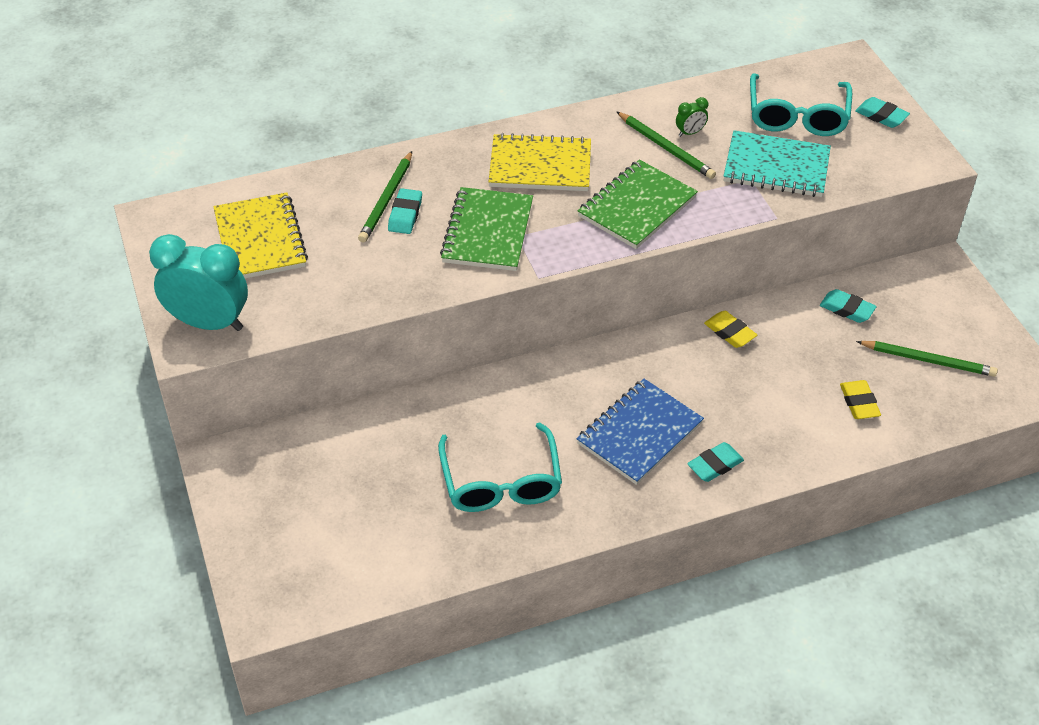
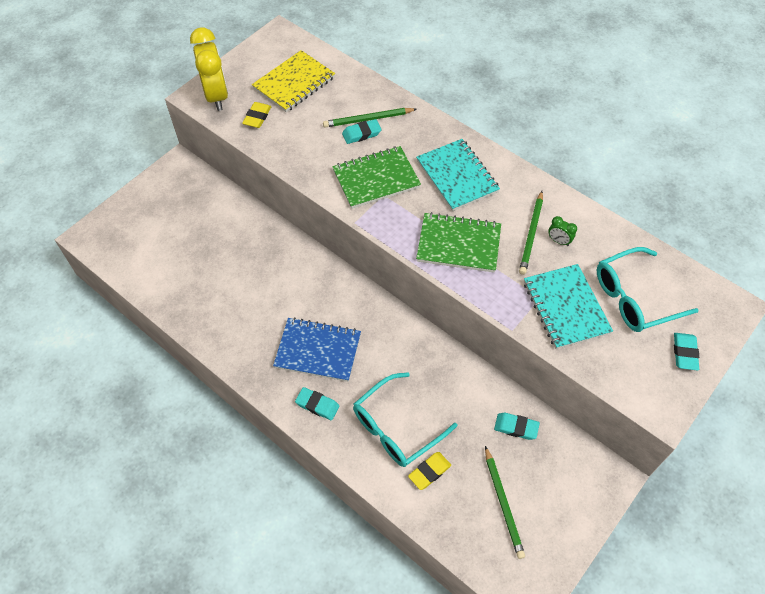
camera: 60 degrees right, 10 degrees up
(209, 323) = (216, 96): turquoise clock -> yellow clock
(501, 482) = (236, 297): turquoise glasses -> turquoise glasses (396, 427)
(540, 166) = (457, 176): yellow notebook -> turquoise notebook
(729, 332) = (440, 363): yellow eraser -> yellow eraser (257, 117)
(847, 309) = (516, 427): turquoise eraser -> turquoise eraser turned 75 degrees counterclockwise

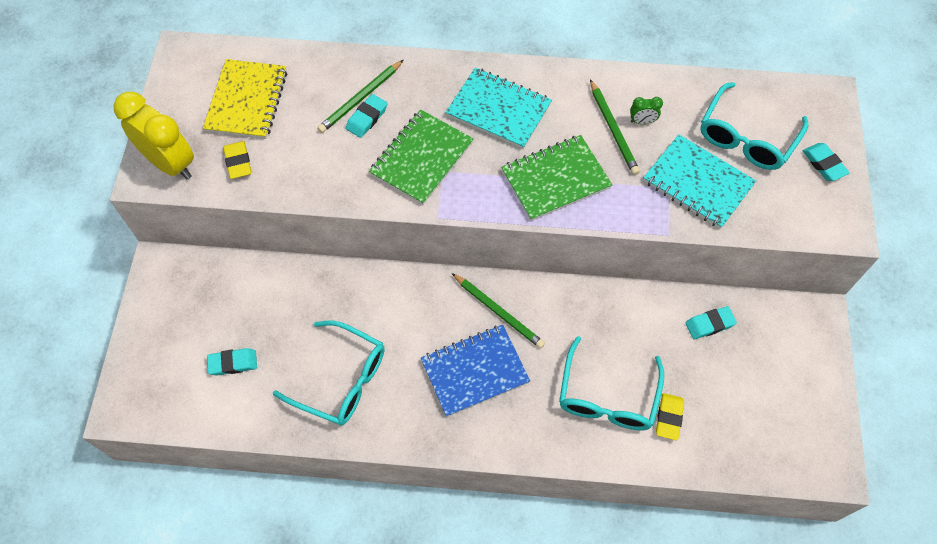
camera: 35 degrees left, 5 degrees up
(228, 301) = (341, 380): none -> turquoise glasses
(317, 405) = (518, 425): turquoise eraser -> turquoise eraser (233, 363)
(503, 503) = (752, 401): green pencil -> green pencil (498, 312)

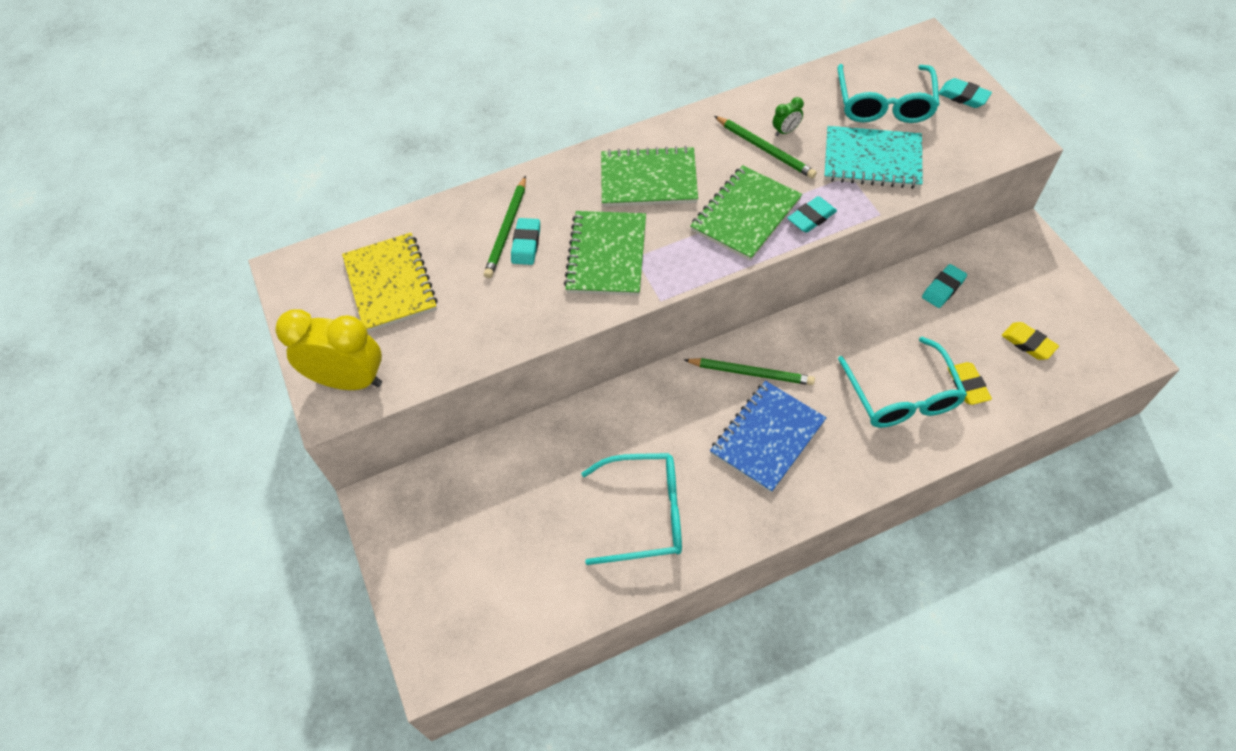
camera: 25 degrees left, 5 degrees down
(233, 363) = (523, 557): turquoise eraser -> turquoise eraser (811, 217)
(238, 162) = (422, 345): yellow eraser -> yellow eraser (1028, 343)
(498, 110) = (648, 180): turquoise notebook -> green notebook

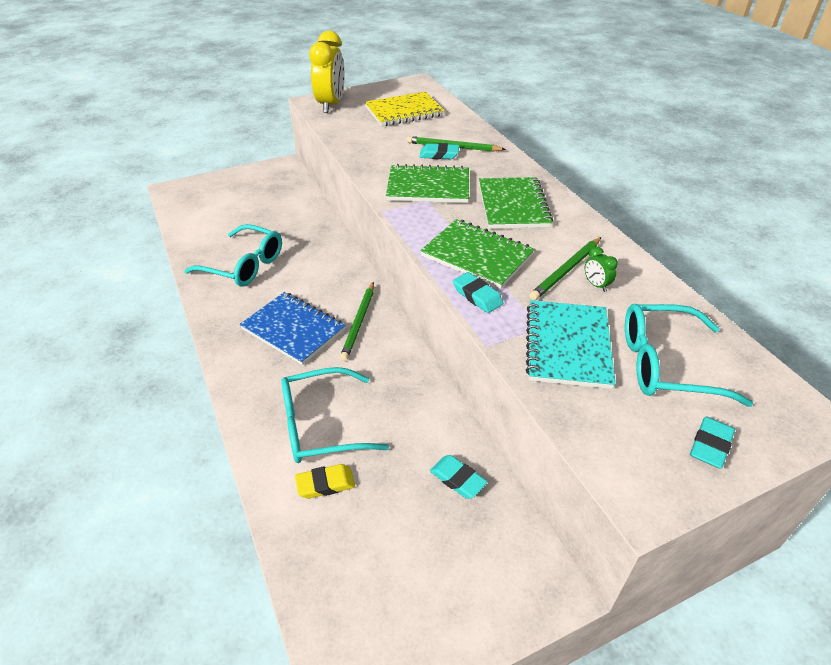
camera: 85 degrees right, 15 degrees down
(645, 513) = (244, 265): turquoise glasses -> turquoise glasses turned 60 degrees counterclockwise
(1028, 343) = (377, 557): yellow eraser -> none

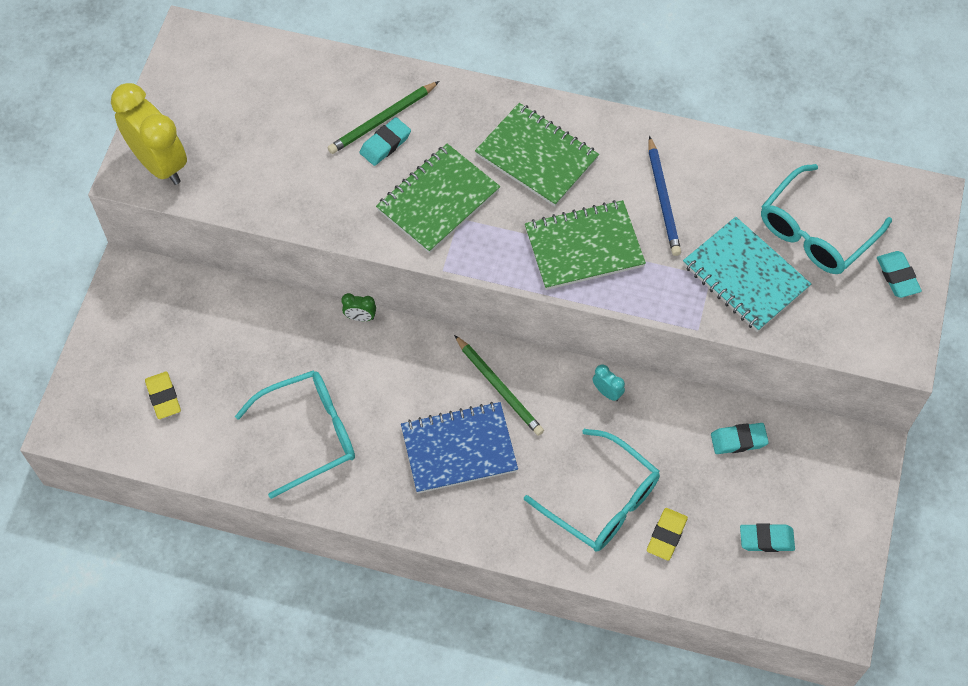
camera: 50 degrees left, 20 degrees up
(220, 208) = (163, 397): none -> yellow eraser
(321, 425) = (602, 501): turquoise glasses -> turquoise glasses turned 75 degrees counterclockwise
(404, 111) = (254, 104): yellow notebook -> none
(413, 376) = (607, 392): none -> turquoise clock
(477, 296) = (636, 290): turquoise eraser -> turquoise eraser (766, 539)
(566, 270) = (663, 199): green pencil -> blue pencil
(596, 285) = (699, 195): green clock -> green clock (360, 317)

